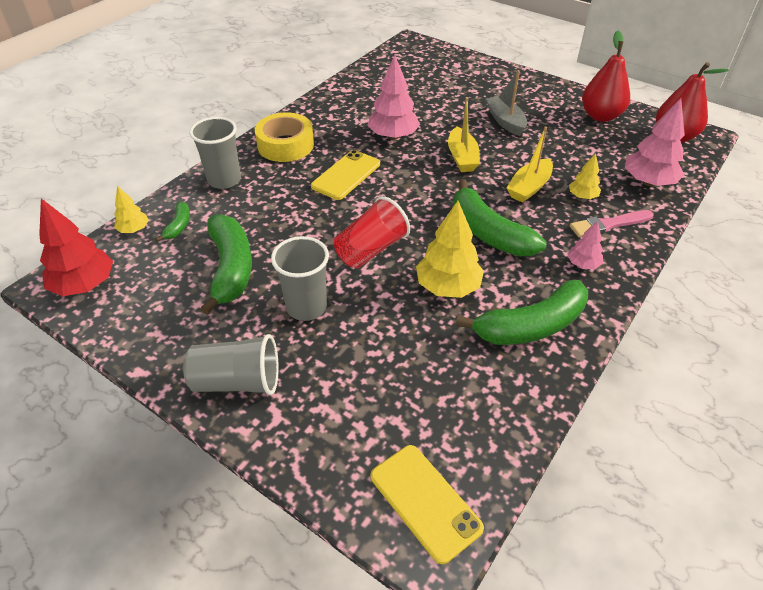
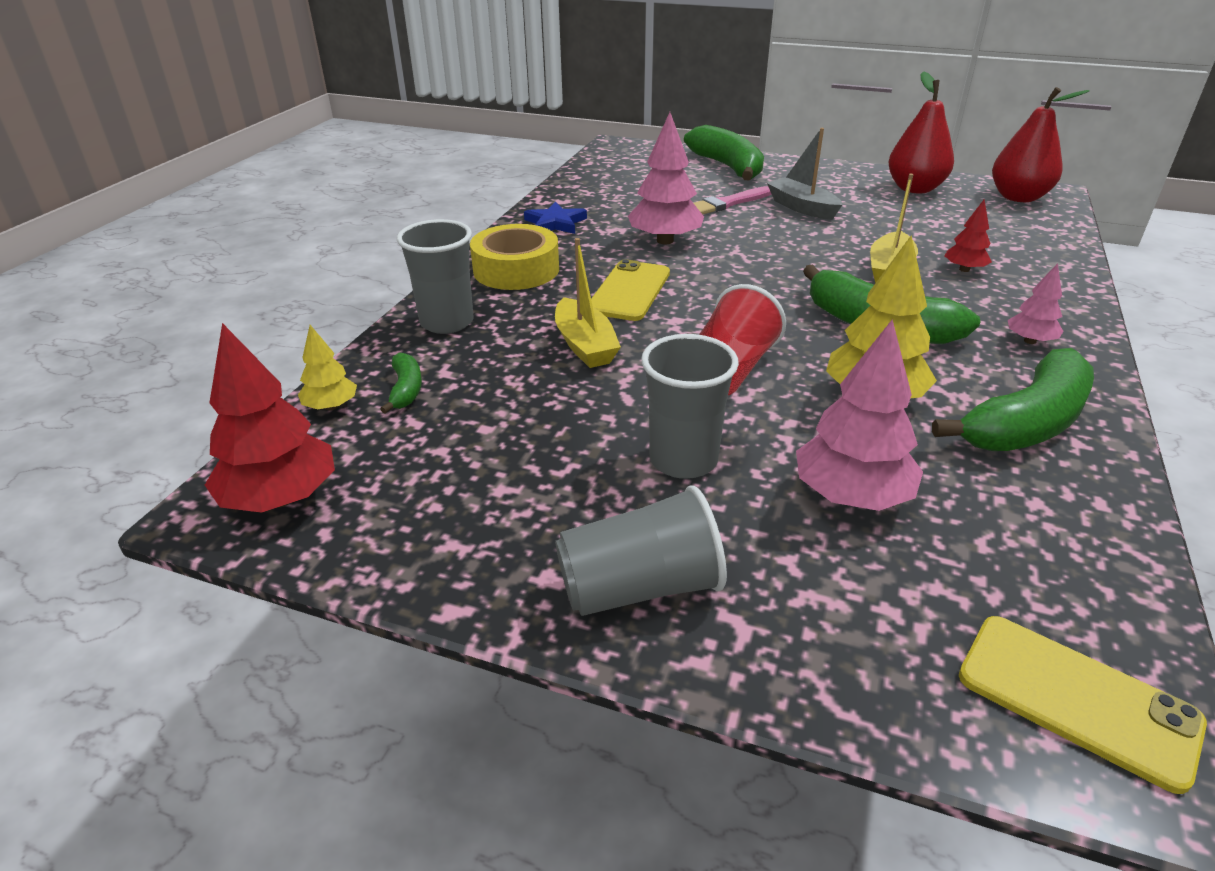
camera: 15 degrees left, 10 degrees down
(231, 269) = (527, 431): green banana -> green banana (728, 167)
(330, 109) = (555, 223): none -> blue star
(462, 157) = (776, 251): yellow boat -> yellow boat (585, 345)
(582, 196) = (964, 269): yellow tree -> red tree
(608, 224) = (1022, 293): pink brush -> pink brush (727, 203)
(648, 182) = (1030, 244): pink tree -> pink tree (851, 496)

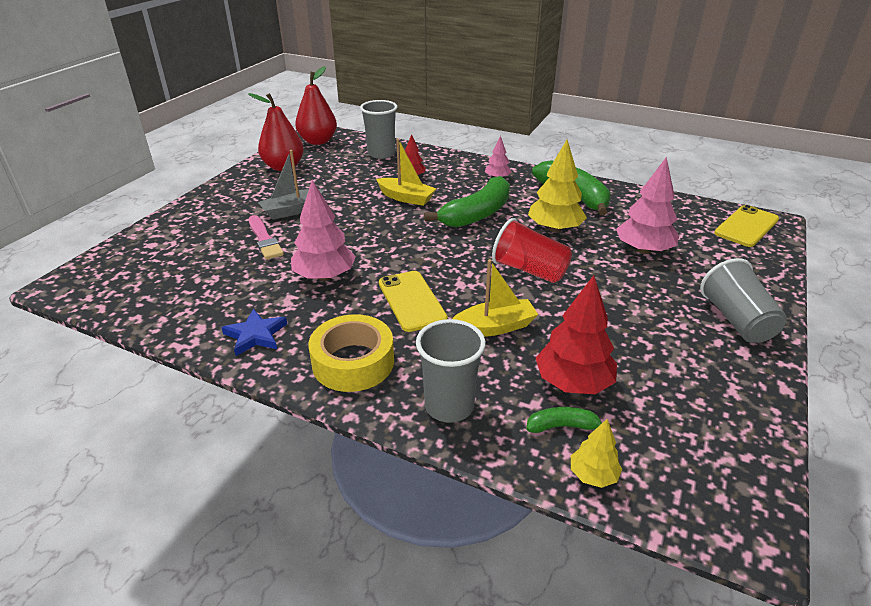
camera: 85 degrees left, 0 degrees up
(281, 498) = (720, 490): red tree -> red tree (573, 383)
(629, 291) = (411, 301): yellow phone -> yellow phone turned 45 degrees clockwise
(683, 460) = (626, 296): grey cup -> grey cup (381, 154)
(728, 167) = (182, 230): green banana -> none

